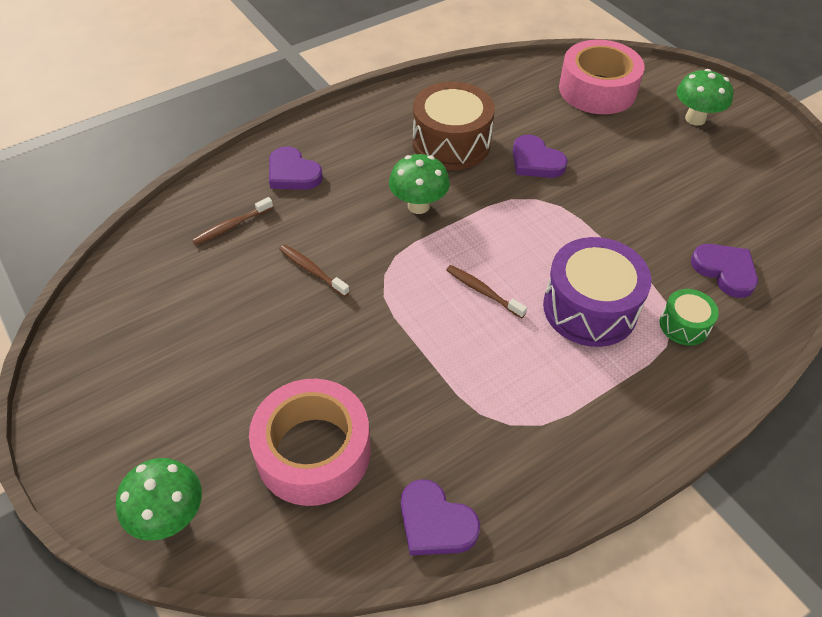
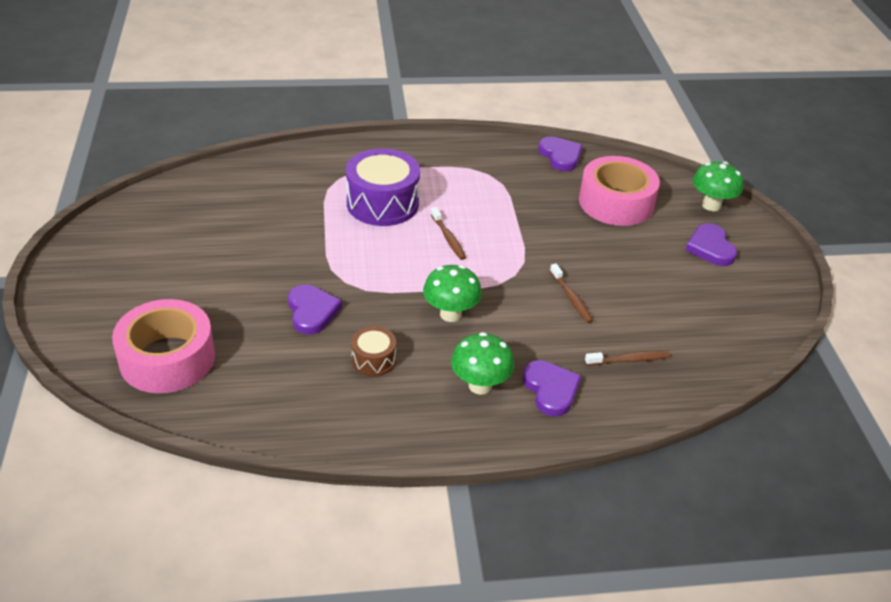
camera: 155 degrees left, 10 degrees down
(451, 143) = (373, 360): brown drum -> brown drum, size x0.51
(684, 325) = (332, 175): green drum -> none
(695, 119) = (120, 291): green mushroom -> green mushroom (480, 385)
(725, 271) = (265, 188): purple heart -> purple heart (710, 248)

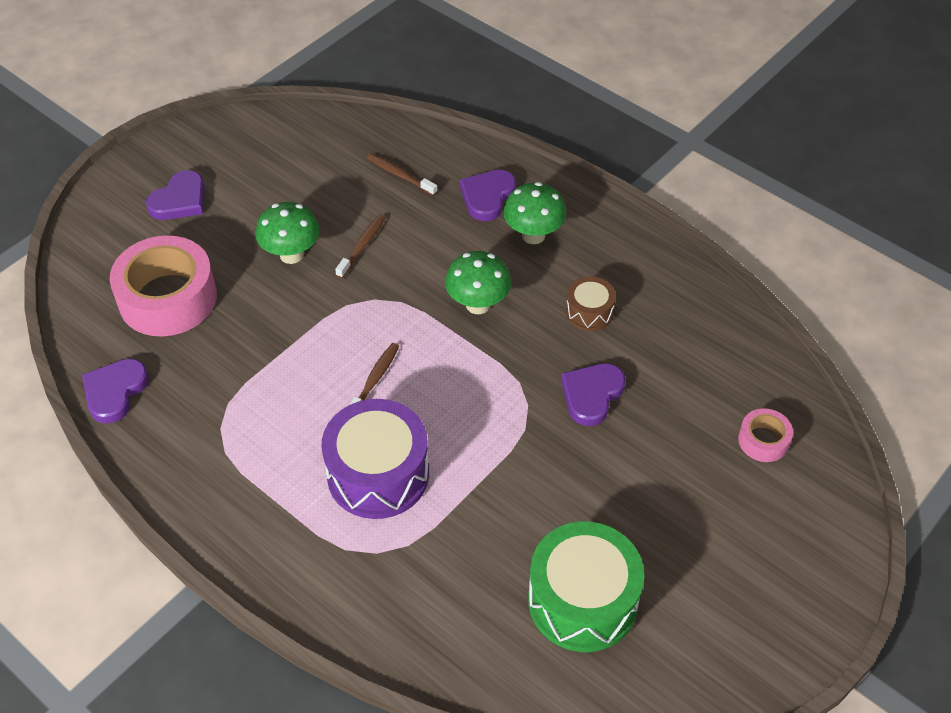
camera: 130 degrees left, 10 degrees up
(167, 358) = (763, 441): pink tape -> pink tape, size x0.48
(208, 219) = (582, 601): none -> green drum
(711, 205) = (98, 231): green mushroom -> green mushroom (291, 255)

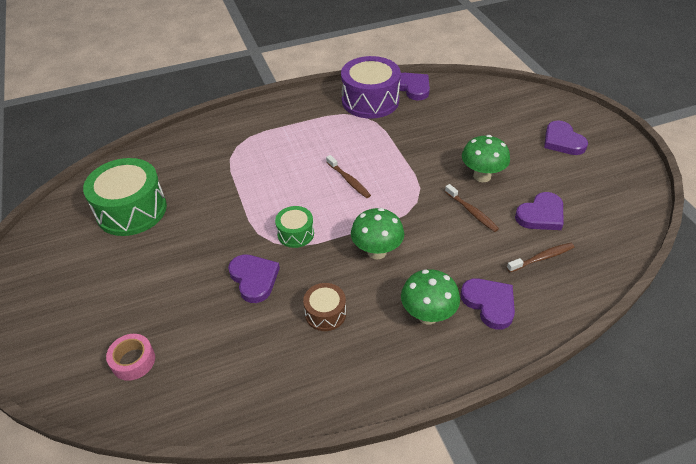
camera: 120 degrees right, 5 degrees down
(168, 298) = (472, 118): pink tape -> none
(333, 189) = (541, 215): none -> purple heart
(378, 474) = (282, 161): purple drum -> purple drum (370, 101)
(500, 390) = (295, 233): none -> green drum

